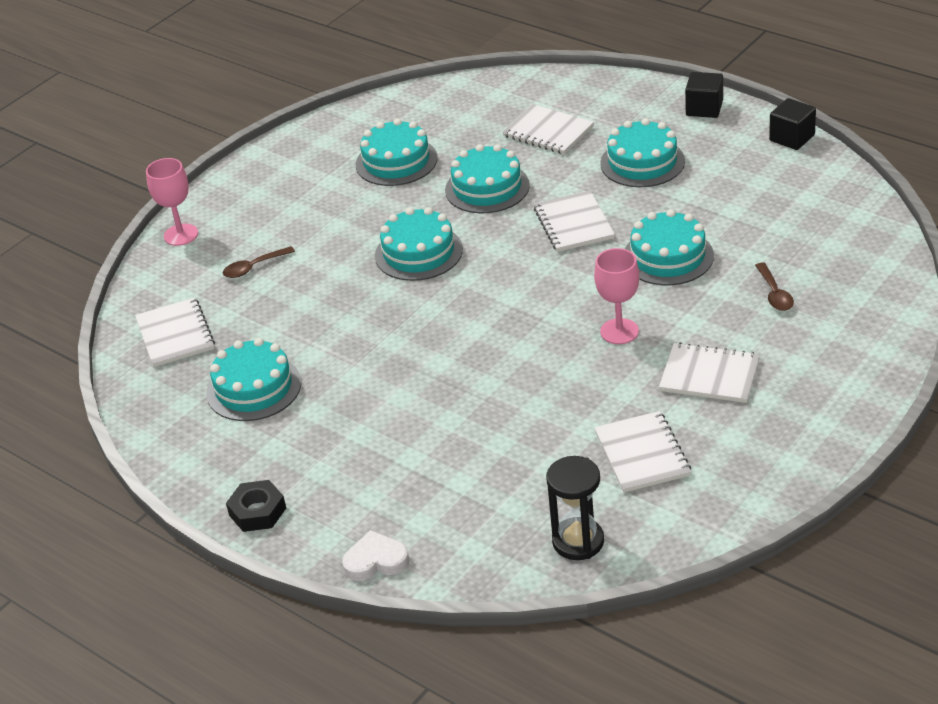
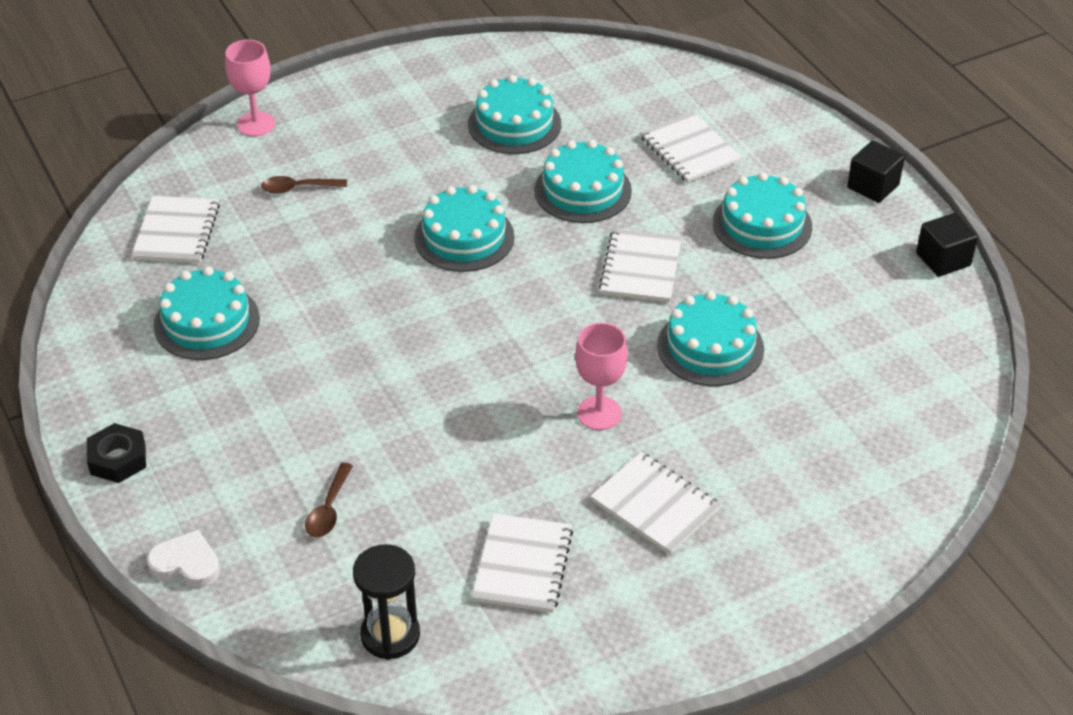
camera: 20 degrees right, 5 degrees up
(774, 294) = (791, 439): brown spoon -> brown spoon (328, 509)

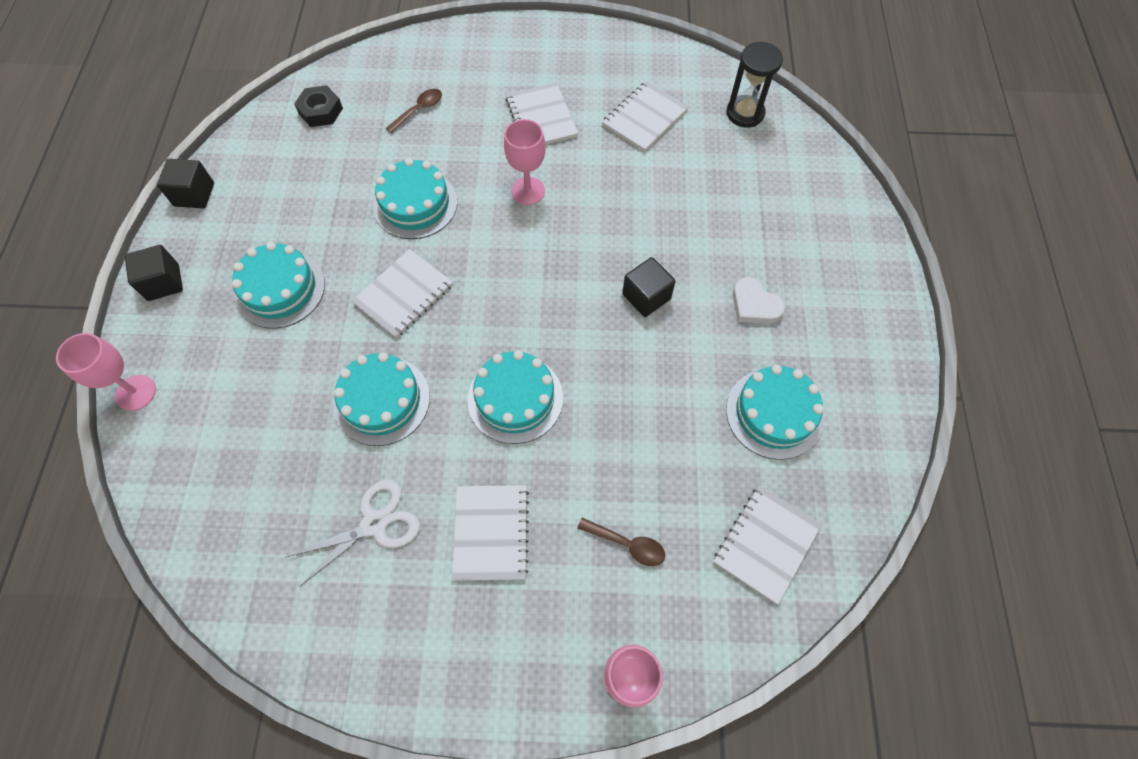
camera: 150 degrees left, 20 degrees up
(118, 459) = (883, 311): black nut -> black nut (320, 111)
(186, 564) = (855, 209): white heart -> white heart (754, 305)
(328, 509) = (746, 205): brown spoon -> brown spoon (419, 110)
(392, 366) = (646, 296): none -> black cube
(514, 124) = (375, 524): turquoise cake -> white scissors
(689, 150) = (256, 400): white notebook -> white notebook (491, 533)
(794, 116) = (136, 392): none -> pink goblet

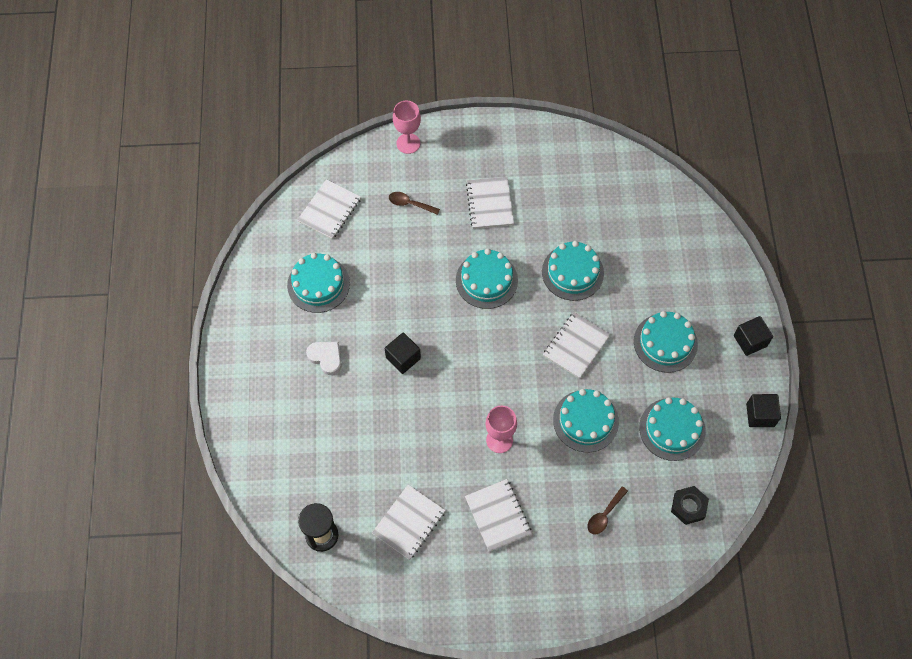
camera: 175 degrees right, 0 degrees up
(136, 392) = (733, 265): pink goblet -> none
(310, 187) = (672, 429): none -> turquoise cake
(375, 524) = (558, 203): white scissors -> none

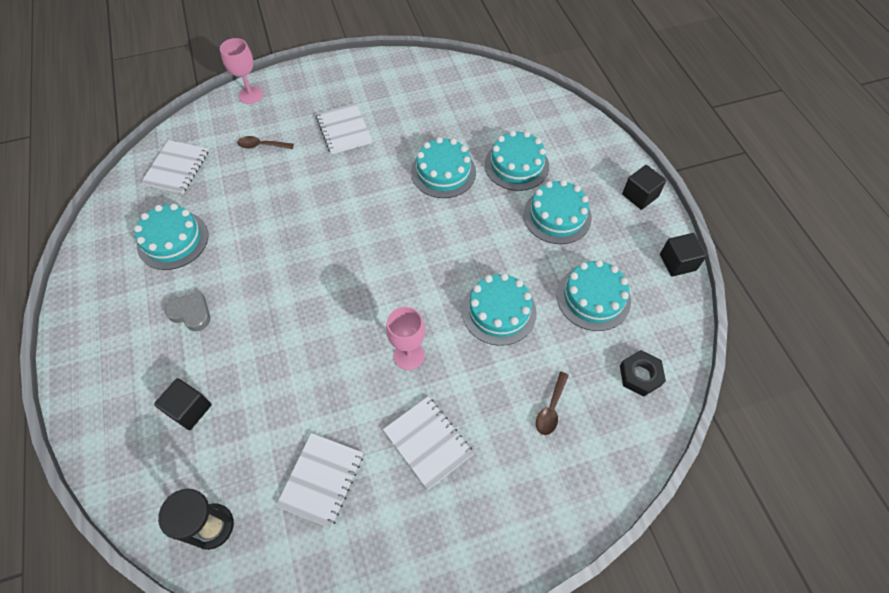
camera: 15 degrees left, 5 degrees down
(326, 358) = (191, 313): white heart -> grey heart
(403, 358) = (280, 293): black cube -> black cube (189, 409)
(486, 280) = (356, 198): turquoise cake -> turquoise cake (516, 165)
(576, 346) = (466, 239): white notebook -> none

